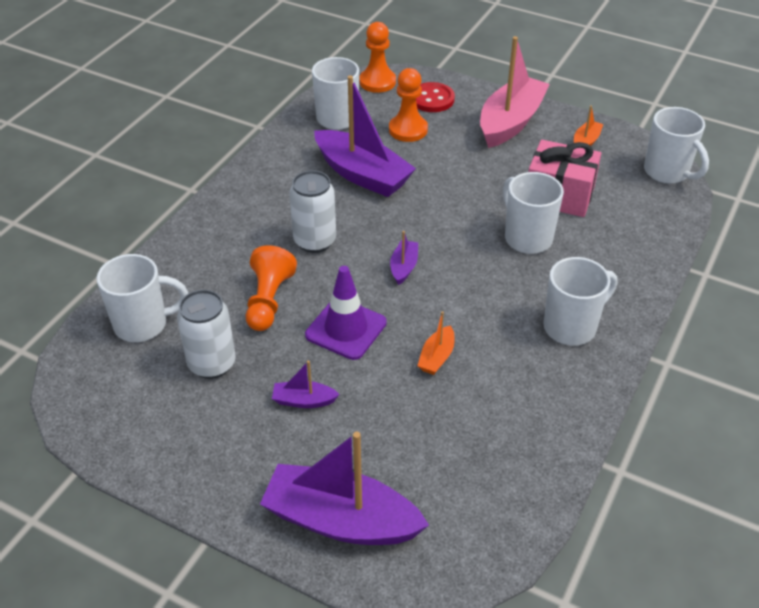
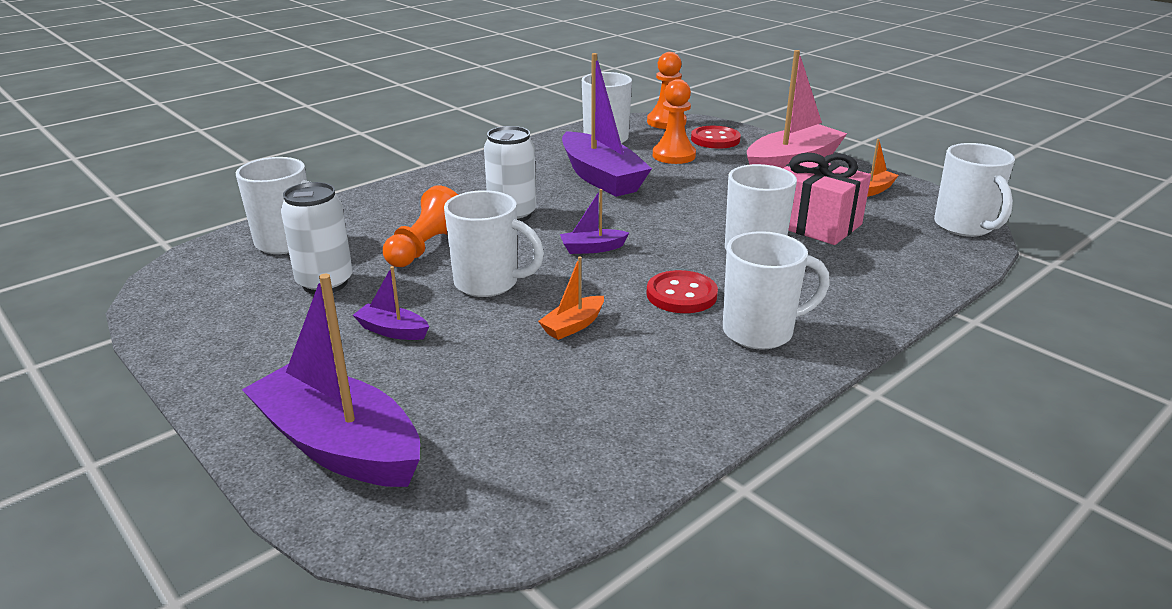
camera: 20 degrees right, 15 degrees down
(346, 329) = (488, 283): purple traffic cone -> white mug
(404, 267) = (592, 248): purple boat -> purple boat turned 135 degrees counterclockwise
(498, 302) = (681, 295): none -> red button

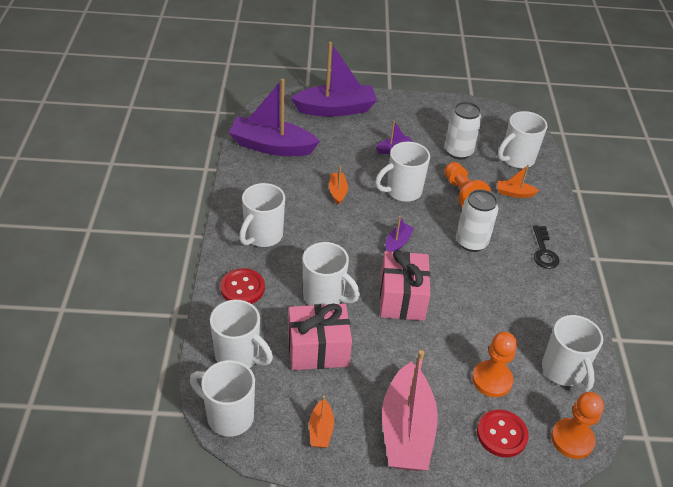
camera: 130 degrees right, 15 degrees up
(374, 222) = (514, 193): none -> orange boat
(461, 182) = (544, 251): none -> black key
(601, 178) = (488, 313): purple boat -> purple boat (272, 146)
(667, 215) = (402, 298): none -> pink gift
(681, 295) = (319, 238): red button -> red button (242, 288)
(915, 253) = (238, 356): none -> white mug

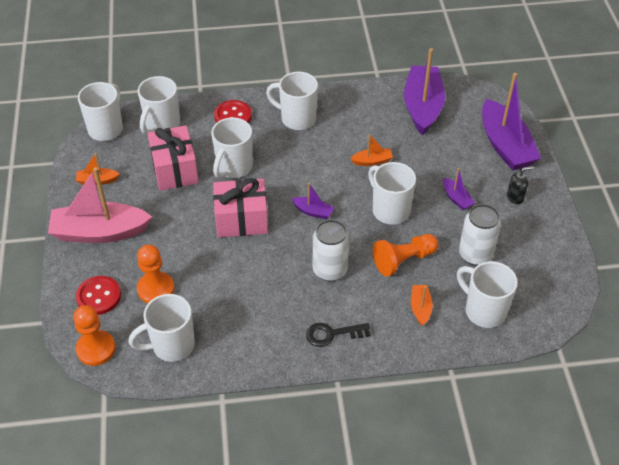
camera: 85 degrees right, 5 degrees up
(397, 117) = (515, 197): none -> black soap dispenser

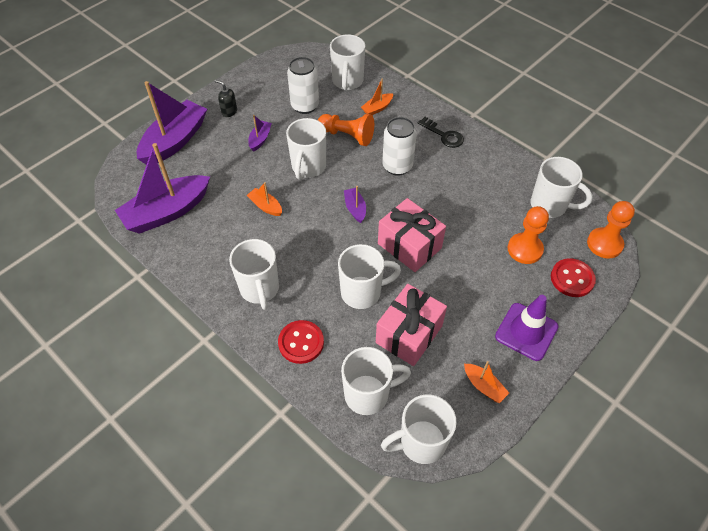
camera: 130 degrees left, 5 degrees up
(99, 232) = (526, 331): pink boat -> purple traffic cone

